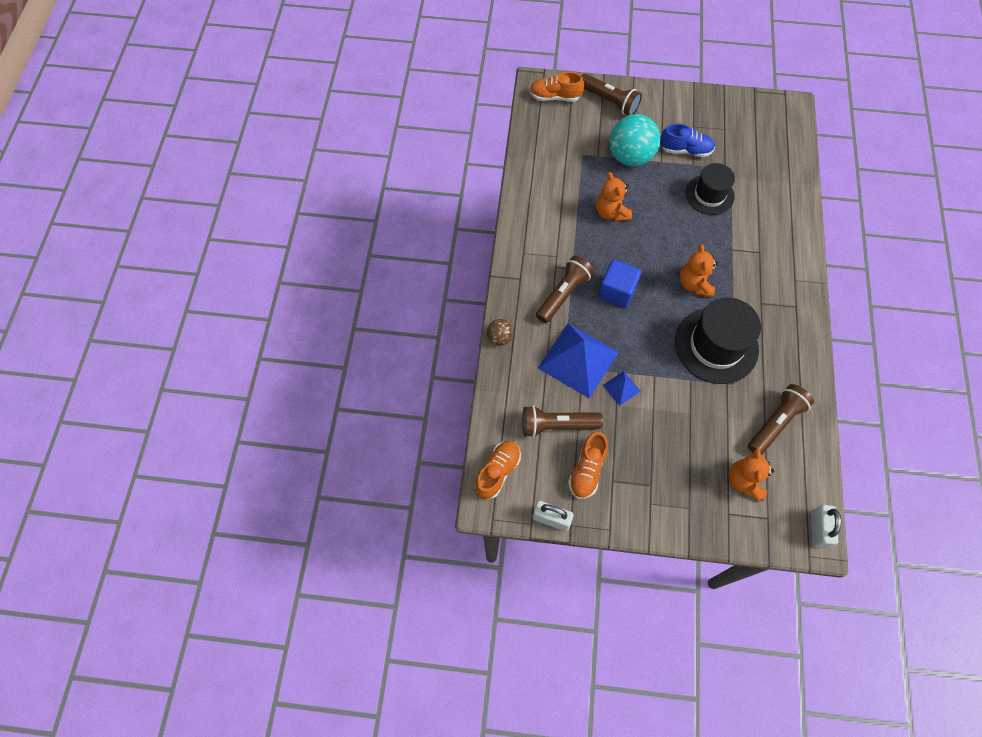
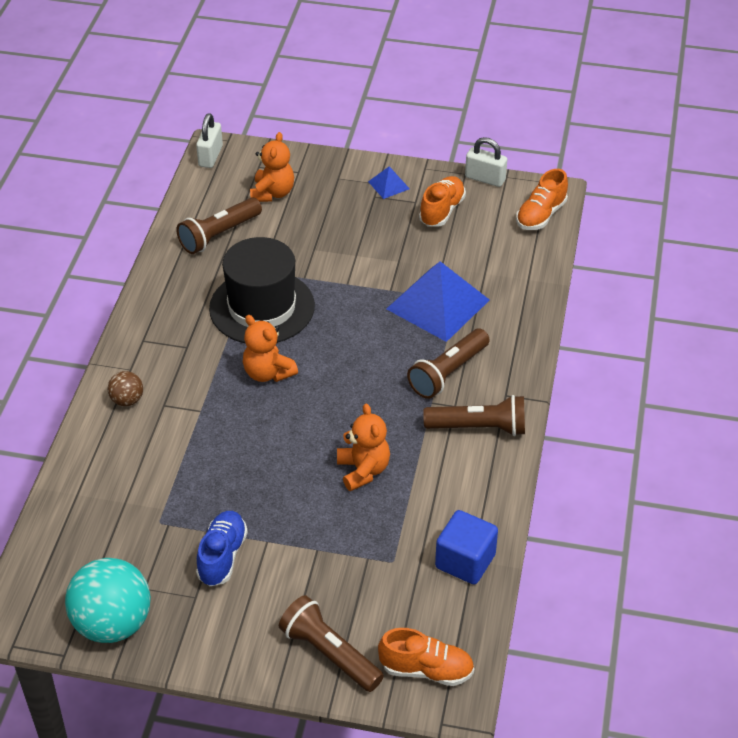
camera: 175 degrees left, 20 degrees down
(499, 338) = (535, 332): brown ball -> brown ball (127, 400)
(557, 425) = (471, 248): brown flashlight -> brown flashlight (479, 427)
(616, 291) = (375, 371): blue cube -> blue cube (465, 561)
(621, 388) = (389, 275): blue pyramid -> blue pyramid (389, 185)
(630, 156) = (315, 552): turquoise ball -> turquoise ball (113, 624)
(685, 150) = (222, 556): blue shoe -> blue shoe turned 90 degrees clockwise
(694, 284) = (268, 373): orange teddy bear -> orange teddy bear turned 135 degrees clockwise
(709, 194) = (207, 485): black hat -> none

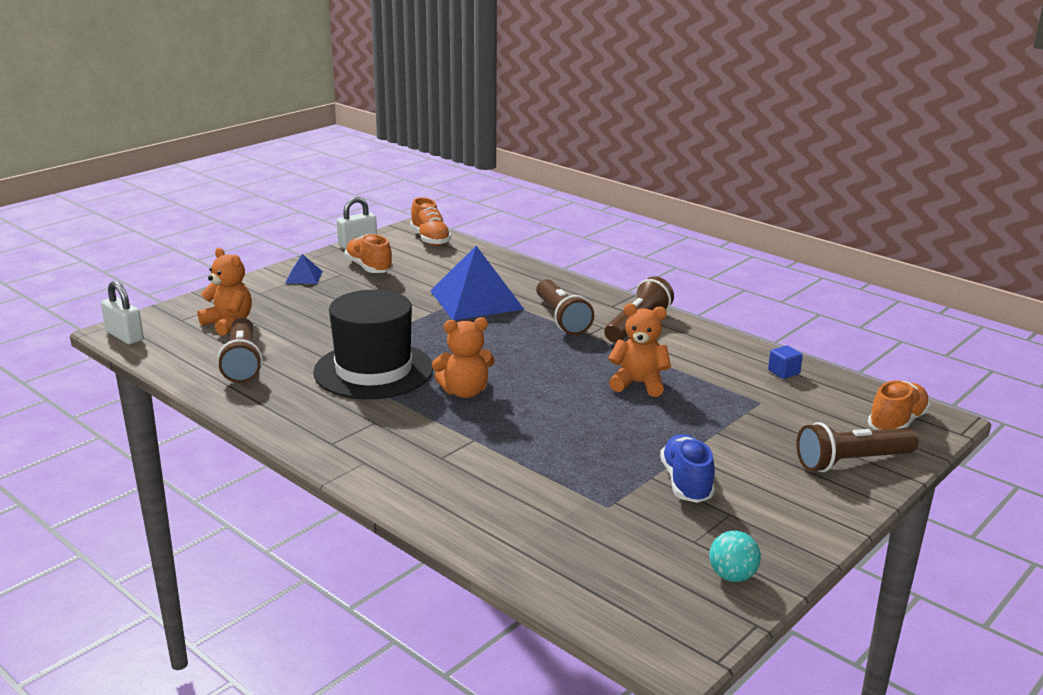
camera: 60 degrees left, 20 degrees down
(113, 624) = (732, 576): turquoise ball -> turquoise ball, size x0.48
(127, 400) = (409, 476): brown ball -> none
(222, 556) = (686, 483): blue shoe -> blue shoe turned 45 degrees clockwise
(465, 561) = (783, 372): blue cube -> blue cube, size x0.52

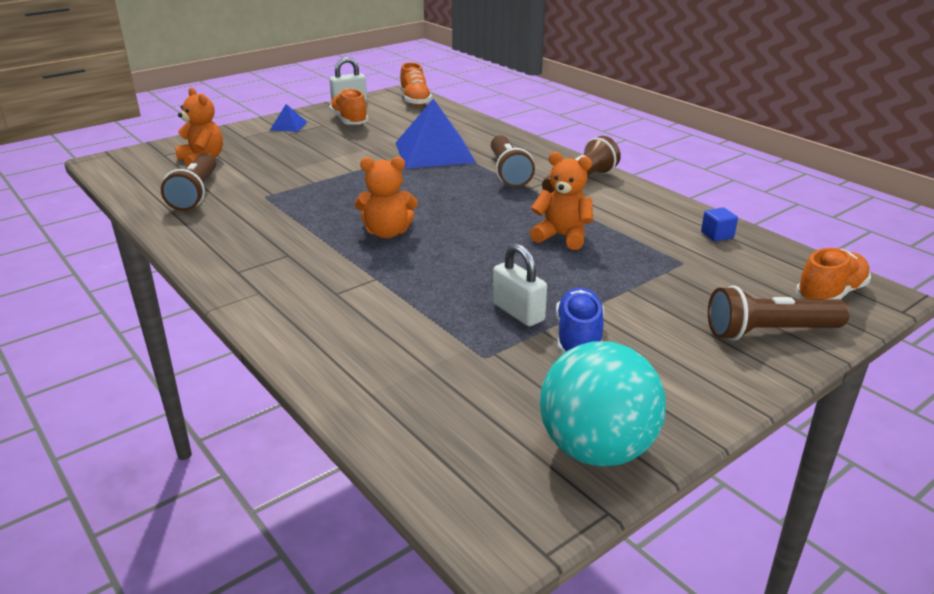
camera: 10 degrees right, 5 degrees up
(125, 336) = (107, 165): white padlock -> white padlock (518, 312)
(373, 370) = (310, 208): black hat -> none
(732, 576) = (596, 449): turquoise ball -> turquoise ball, size x2.08

